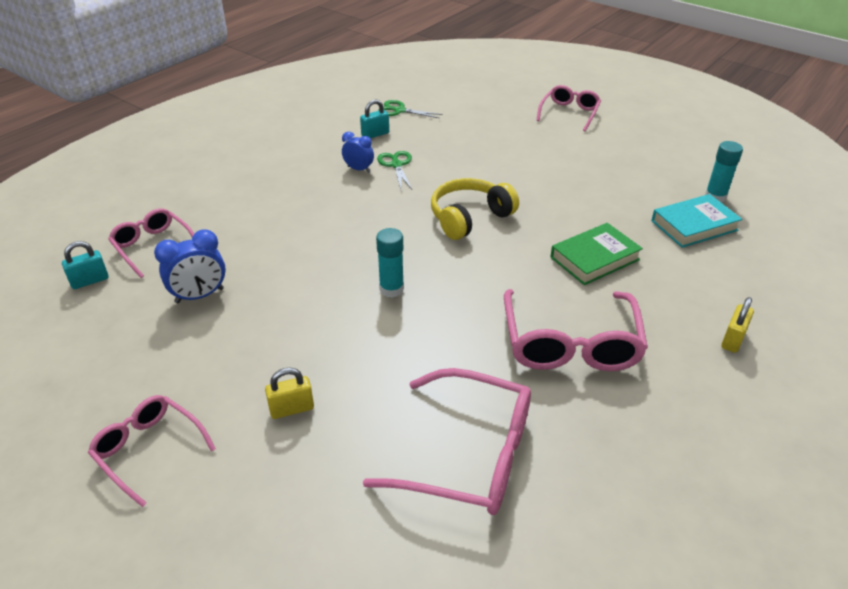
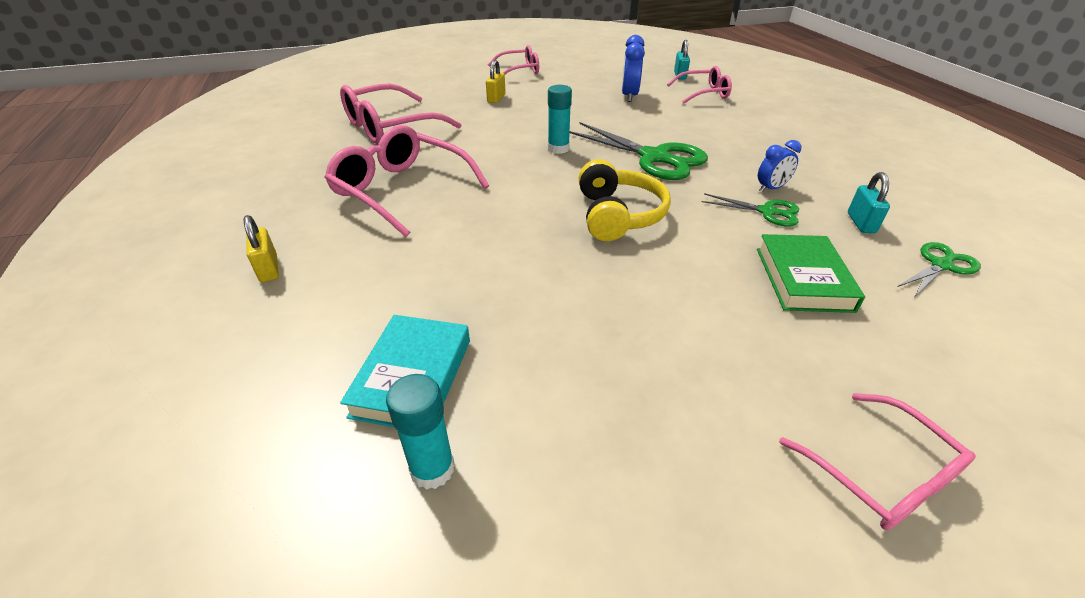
camera: 125 degrees right, 0 degrees up
(356, 230) = (654, 157): none -> green scissors
(594, 258) = (467, 255): green book -> green book (803, 279)

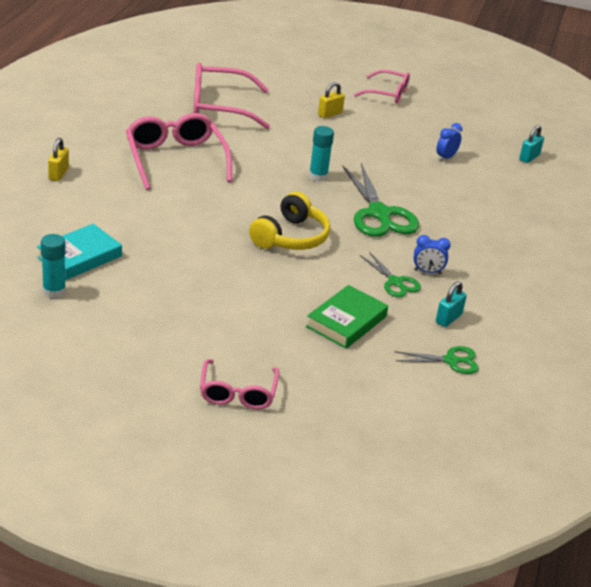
camera: 30 degrees right, 5 degrees down
(629, 96) = (445, 157): blue clock -> blue clock, size x0.66
(703, 93) = (519, 183): pink glasses -> none

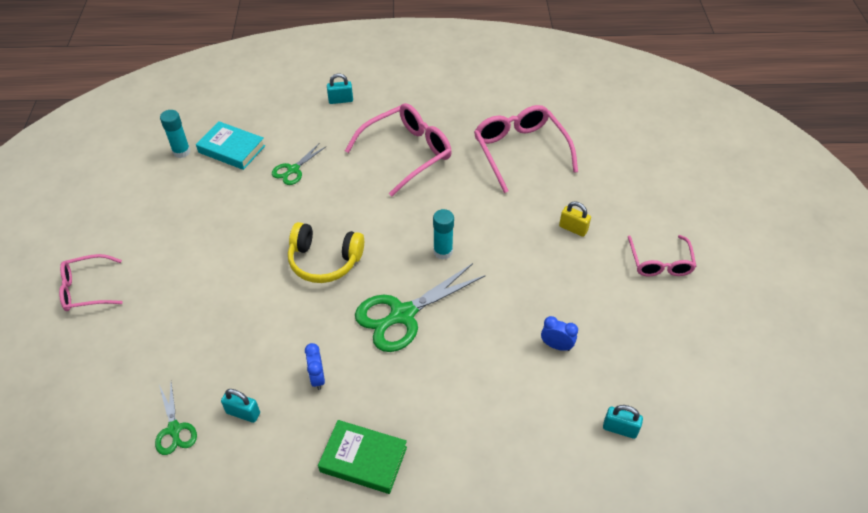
camera: 75 degrees right, 15 degrees up
(58, 174) = (340, 100): yellow padlock -> turquoise padlock
(346, 321) = (208, 334): green book -> green book (363, 459)
(395, 282) = (287, 355): green scissors -> green scissors (293, 170)

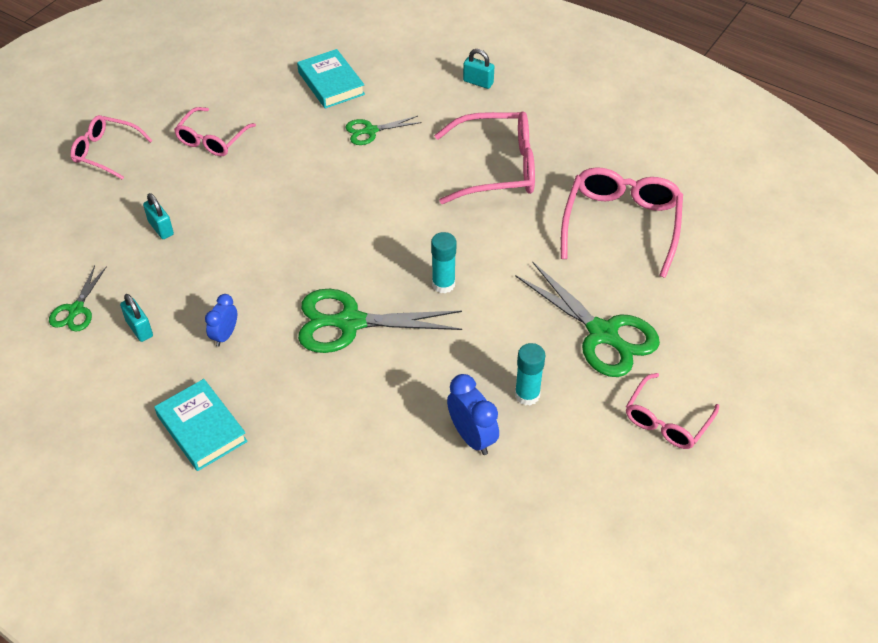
camera: 35 degrees right, 0 degrees up
(172, 235) = (212, 140): none -> pink glasses
(181, 152) = (284, 64): turquoise glue stick -> turquoise glue stick (527, 395)
(324, 261) = (323, 233): yellow headphones -> none
(363, 459) = (202, 428): green book -> turquoise book
(556, 345) = (472, 437): blue clock -> blue clock, size x1.51
(573, 228) = (602, 334): yellow padlock -> green scissors
(620, 429) = (460, 551): turquoise padlock -> turquoise padlock (161, 228)

